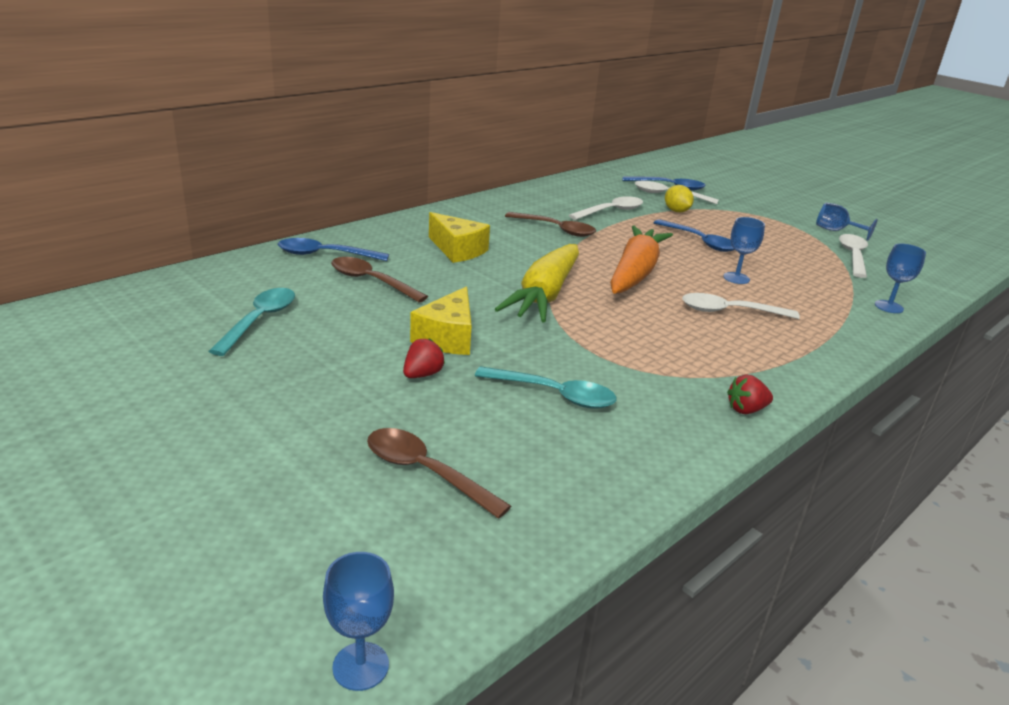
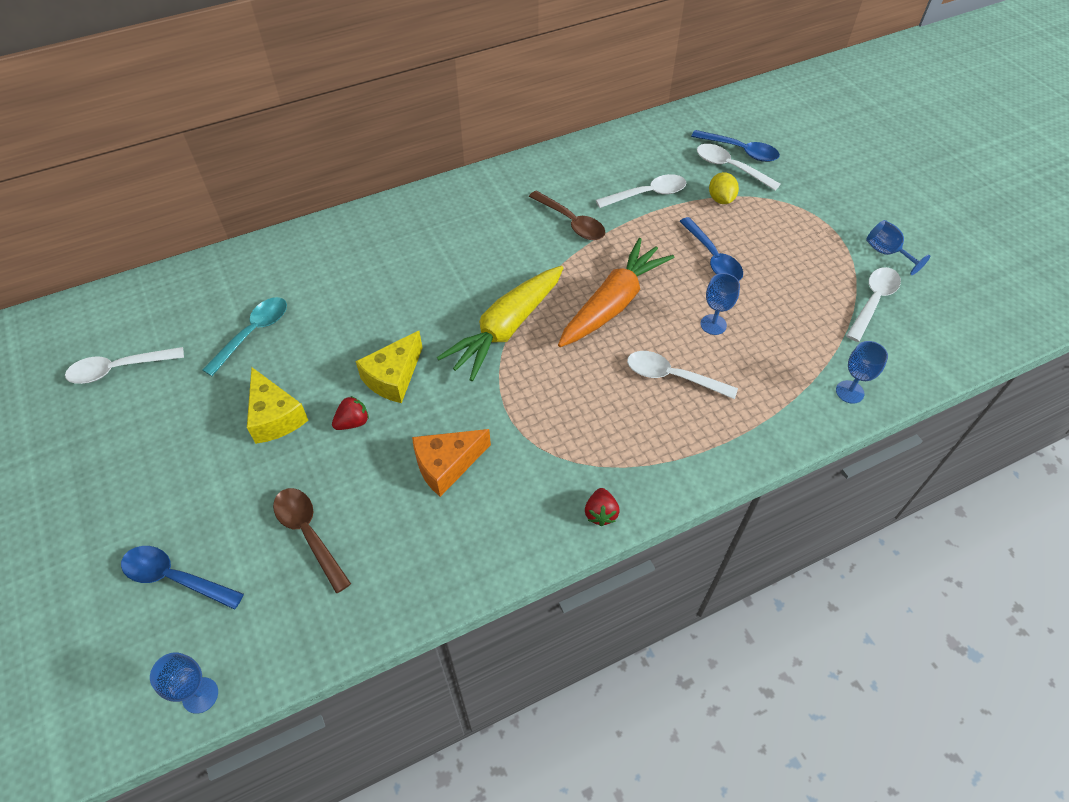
camera: 20 degrees right, 25 degrees up
(89, 363) = (119, 369): none -> white spoon
(325, 255) = (337, 244): blue spoon -> blue spoon (175, 578)
(371, 281) = (361, 289): brown spoon -> none
(457, 250) = (459, 248): yellow cheese -> yellow cheese (275, 417)
(554, 395) = (447, 465): turquoise spoon -> orange cheese
(746, 410) = (600, 513): red strawberry -> red strawberry turned 90 degrees counterclockwise

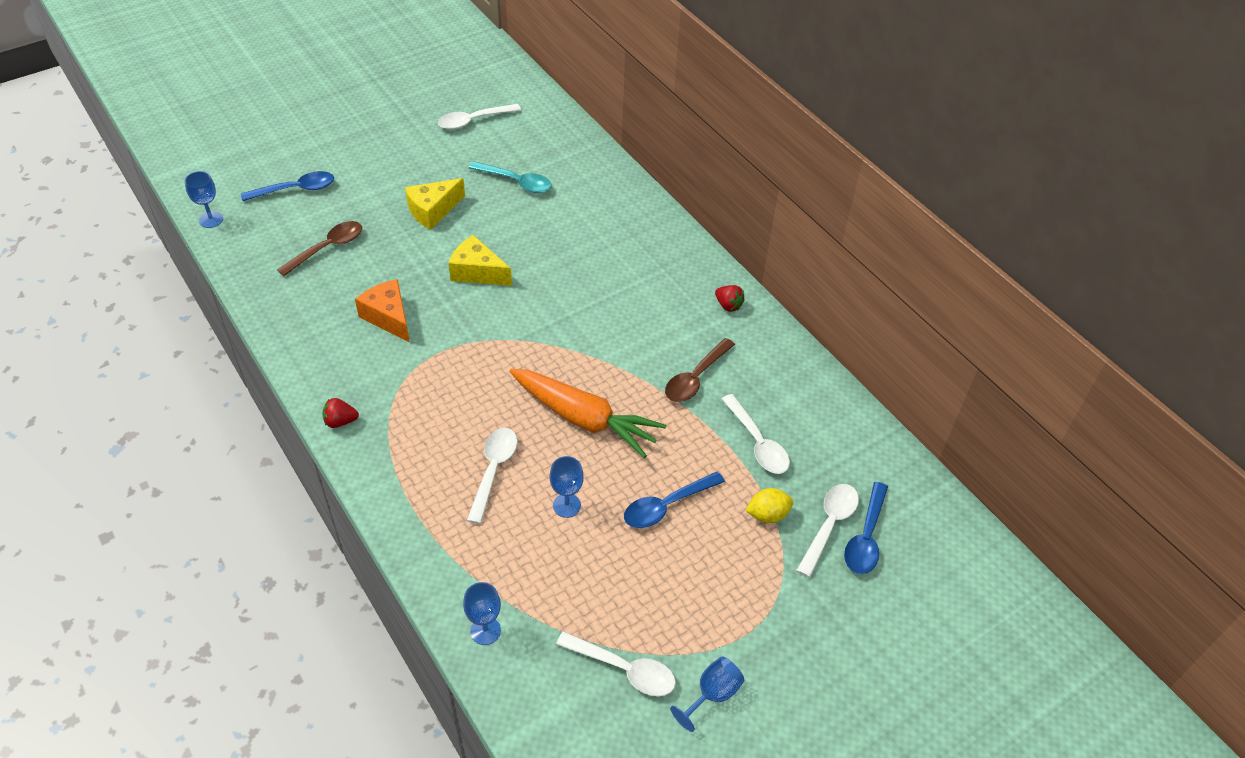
camera: 80 degrees right, 5 degrees down
(119, 369) = (473, 121): white spoon -> white spoon turned 90 degrees counterclockwise
(175, 578) = (296, 189): blue spoon -> blue spoon turned 60 degrees clockwise
(353, 422) = (429, 255): red strawberry -> red strawberry (728, 305)
(506, 329) = (540, 339): yellow carrot -> none

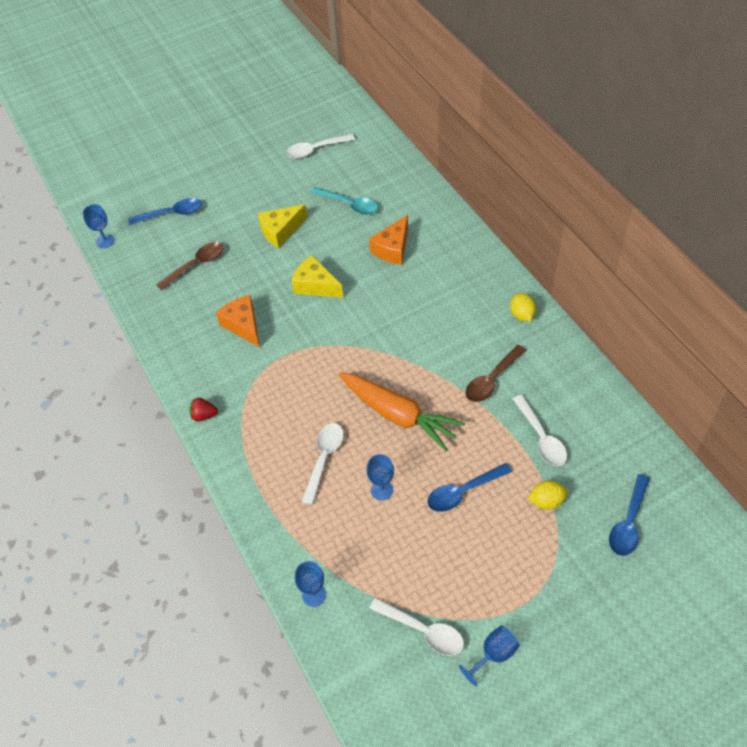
camera: 10 degrees right, 5 degrees up
(570, 231) = (392, 249): none -> orange cheese
(728, 305) = (522, 315): red strawberry -> yellow lemon
(829, 525) = (598, 511): white spoon -> none

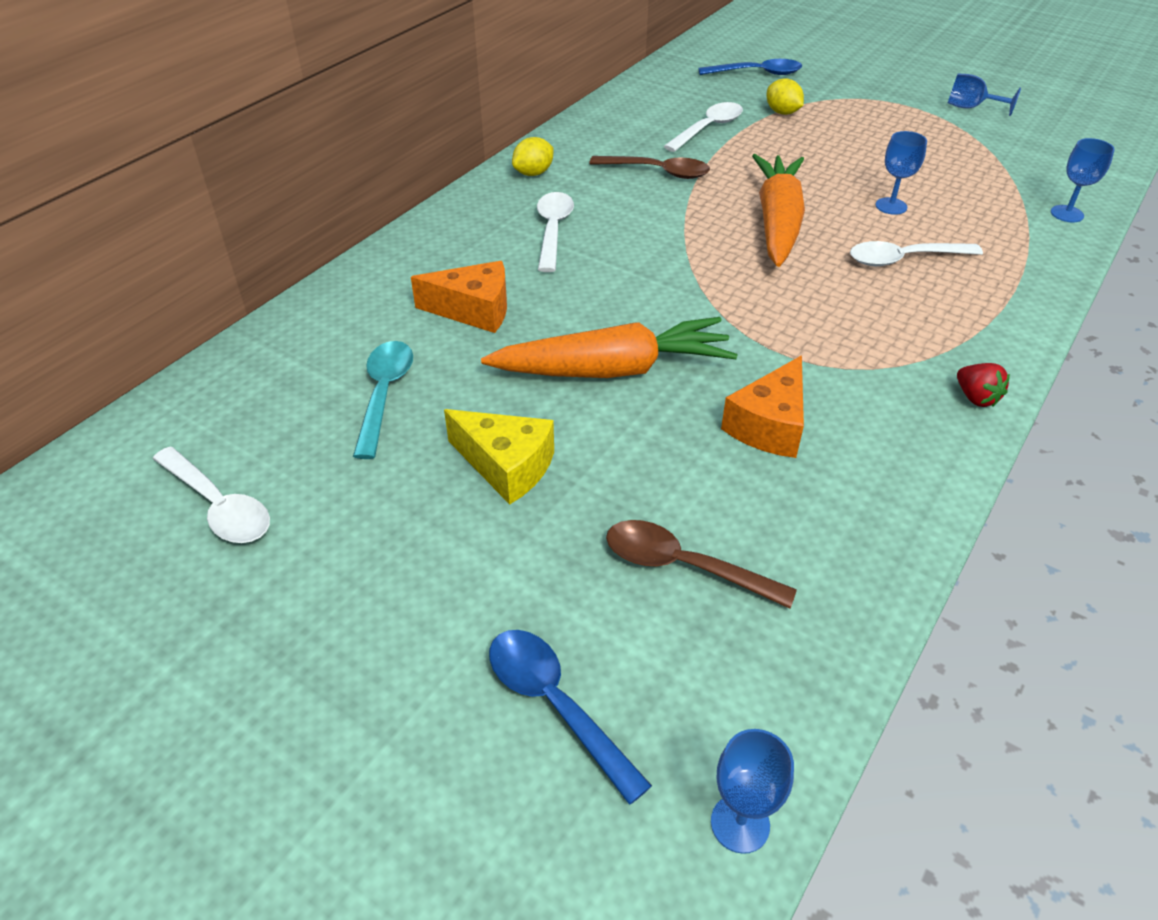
camera: 120 degrees left, 10 degrees down
(315, 285) = (614, 369): yellow cheese -> orange carrot
(423, 630) = (1003, 144): white spoon -> white spoon (553, 230)
(463, 492) = (828, 157): blue spoon -> none

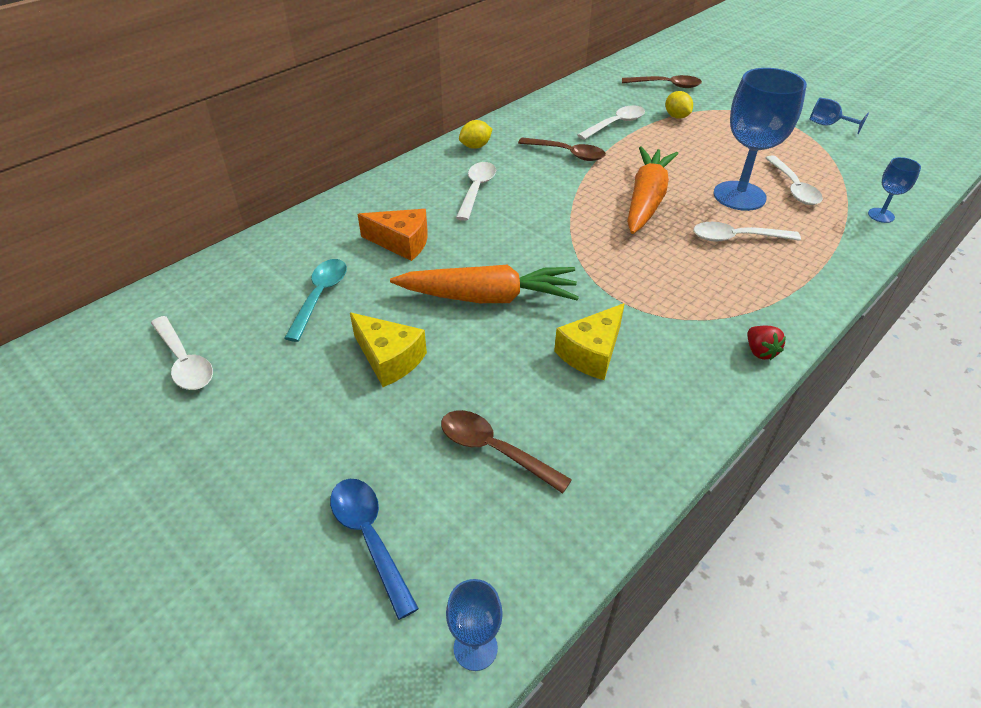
camera: 10 degrees right, 0 degrees up
(757, 73) = (666, 85): blue spoon -> brown spoon
(769, 425) = (591, 353): orange cheese -> yellow cheese
(891, 206) = (739, 196): blue goblet -> blue goblet, size x2.13
(953, 190) = (793, 188): none -> white spoon

